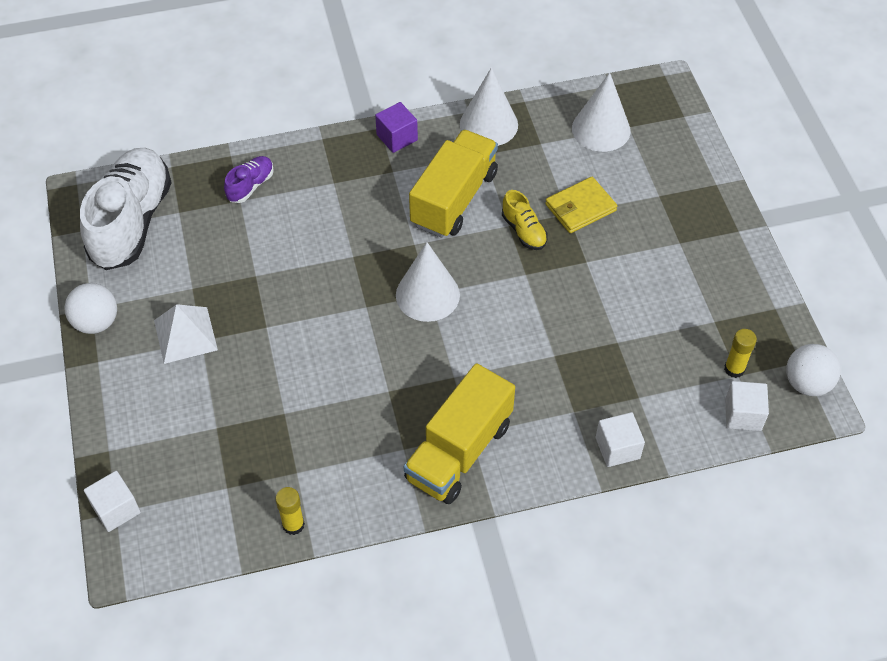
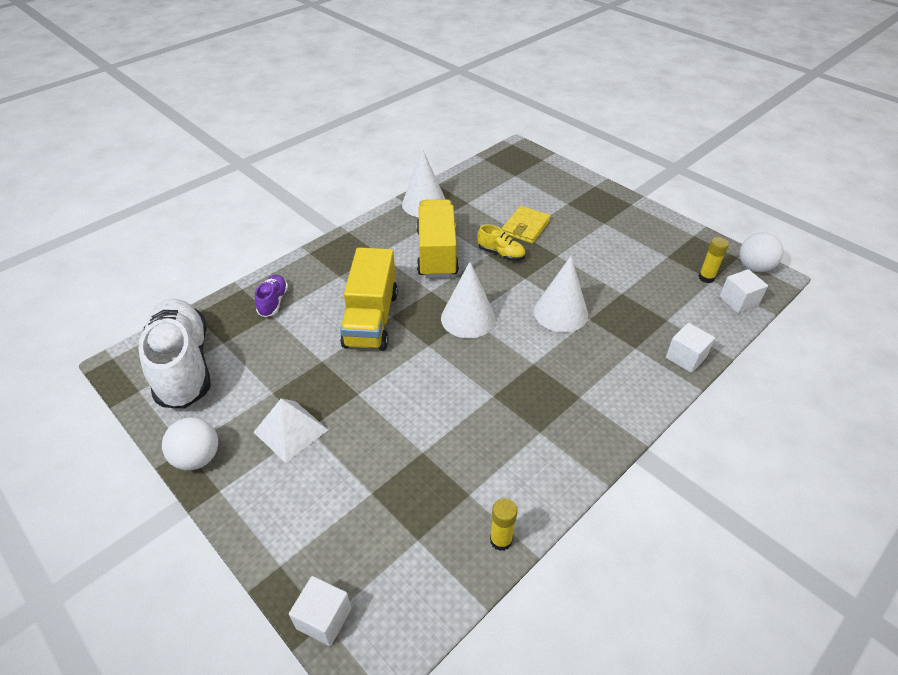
camera: 30 degrees left, 10 degrees down
(397, 137) = (365, 233): purple cube -> none
(459, 451) = (582, 413): yellow truck -> yellow truck (371, 319)
(601, 129) = (499, 182): white cone -> white cone (560, 313)

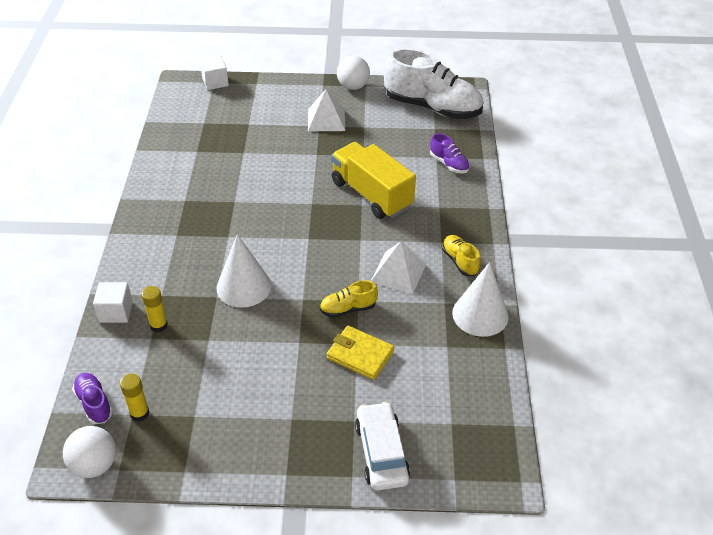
camera: 135 degrees right, 0 degrees up
(387, 235) = (460, 261): none -> yellow shoe
(437, 253) = (398, 272): yellow truck -> white pyramid
(468, 318) = (307, 237): white cone -> none
(501, 540) = (161, 144): yellow glue stick -> yellow glue stick (158, 325)
(525, 227) = (360, 354): yellow wallet -> yellow wallet turned 45 degrees counterclockwise
(568, 185) = (381, 452): none -> white car
(738, 301) = (94, 403): white cube -> purple shoe

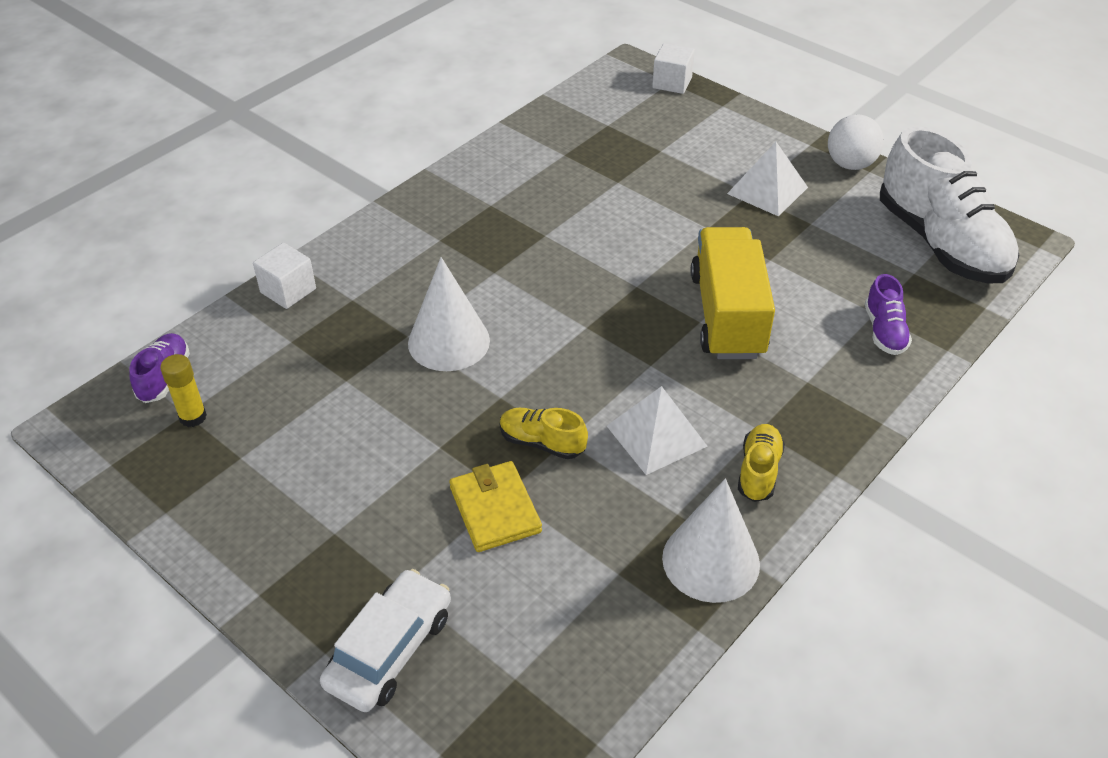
camera: 40 degrees right, 0 degrees up
(95, 465) = (96, 443): white ball -> none
(158, 325) = (313, 332): yellow glue stick -> none

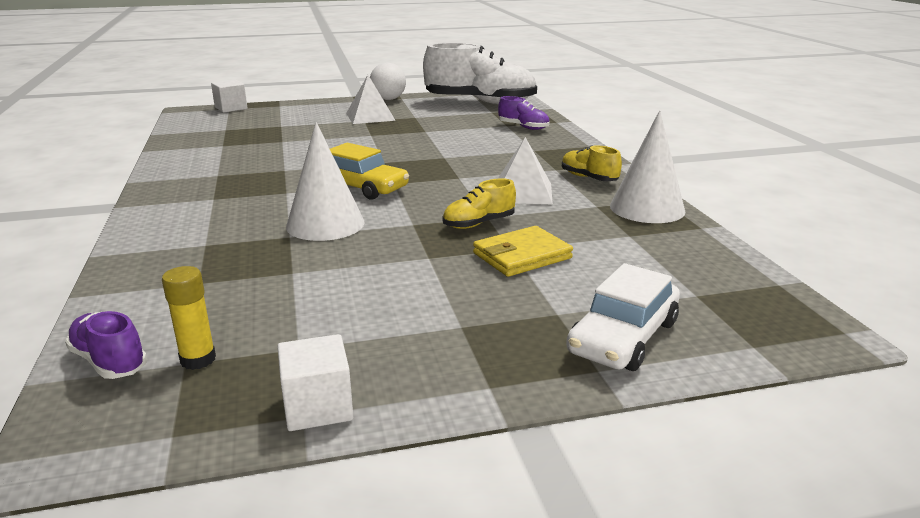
camera: 55 degrees left, 20 degrees down
(288, 290) = (134, 266): white cube -> white cube (318, 407)
(389, 649) = (623, 337): white car -> white car turned 120 degrees counterclockwise
(495, 509) = (522, 256): yellow wallet -> yellow wallet turned 45 degrees counterclockwise
(553, 311) = (360, 187): none -> yellow car
(727, 315) = (451, 150): yellow truck -> none

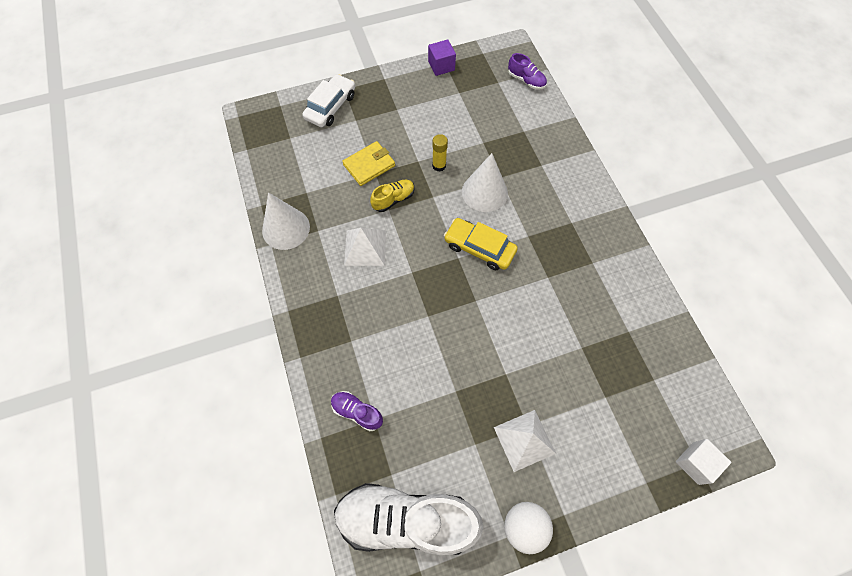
camera: 175 degrees right, 40 degrees up
(198, 359) = (494, 83): yellow glue stick -> yellow glue stick (439, 165)
(318, 407) = (441, 66): white cube -> purple cube
(589, 178) = (314, 278): yellow shoe -> none

